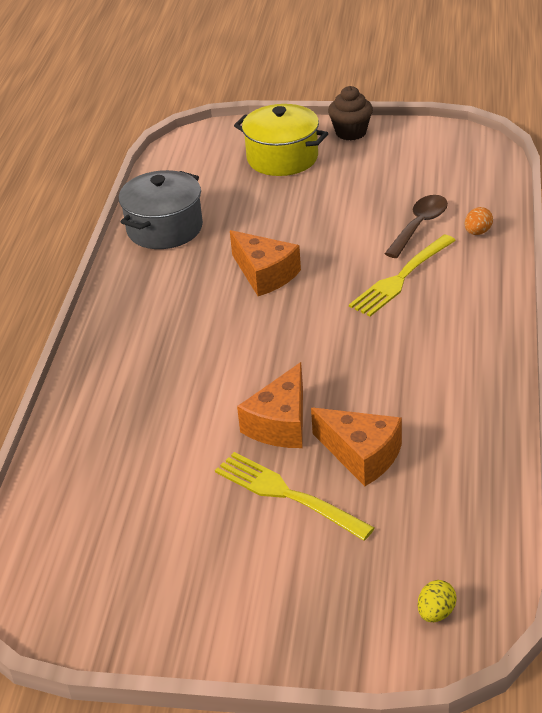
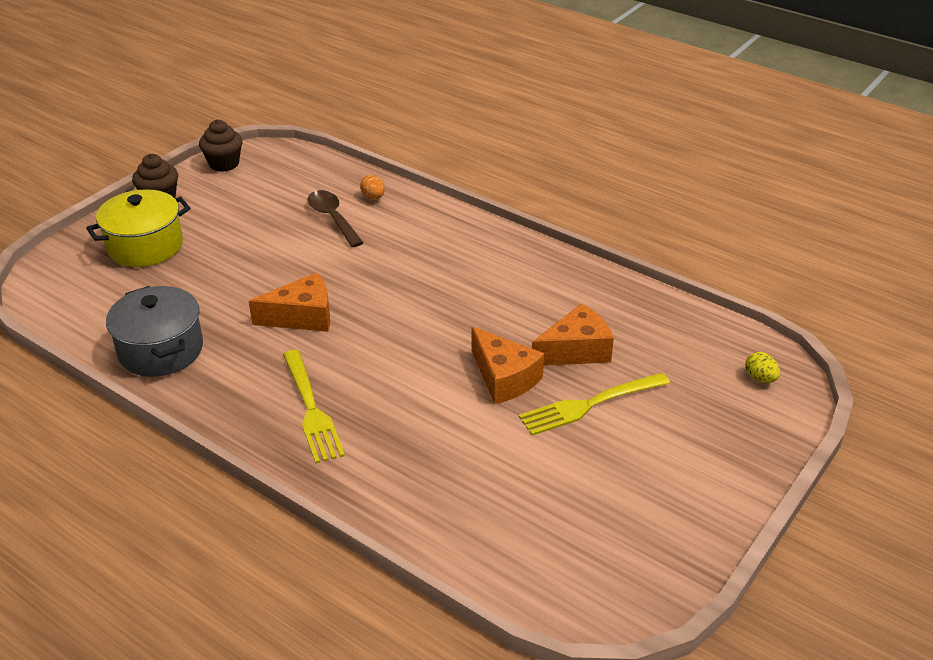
camera: 65 degrees left, 0 degrees up
(400, 278) = (388, 252): yellow fork -> yellow fork (311, 410)
(436, 135) = (224, 164): none -> brown cupcake

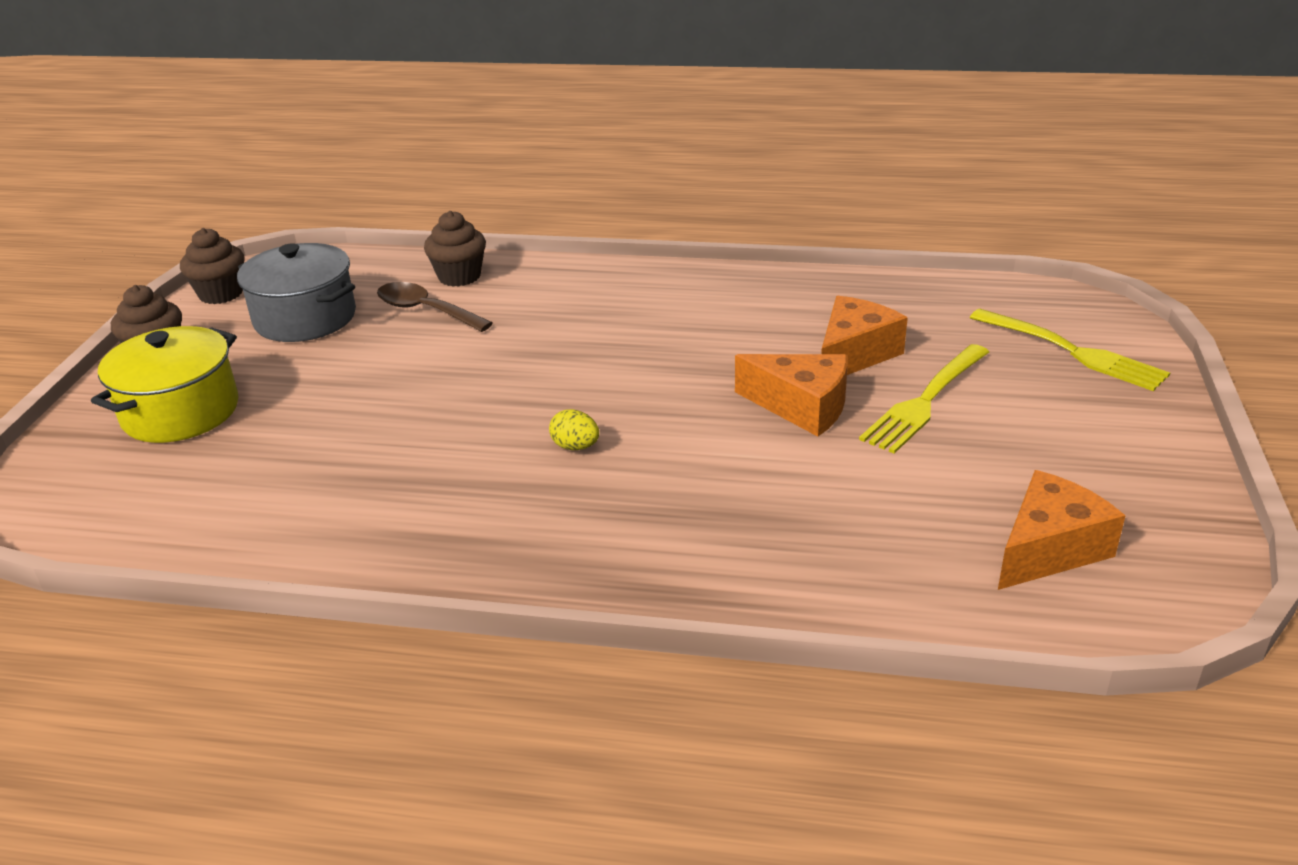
camera: 25 degrees left, 5 degrees down
(161, 350) = (311, 523): grey pot -> grey pot (305, 318)
(302, 317) = (483, 423): orange cheese -> orange cheese (1049, 549)
(311, 410) = (594, 520): yellow fork -> yellow fork (1073, 352)
(373, 197) = (459, 276): orange egg -> brown cupcake
(760, 378) = (1070, 320): yellow egg -> yellow egg (575, 447)

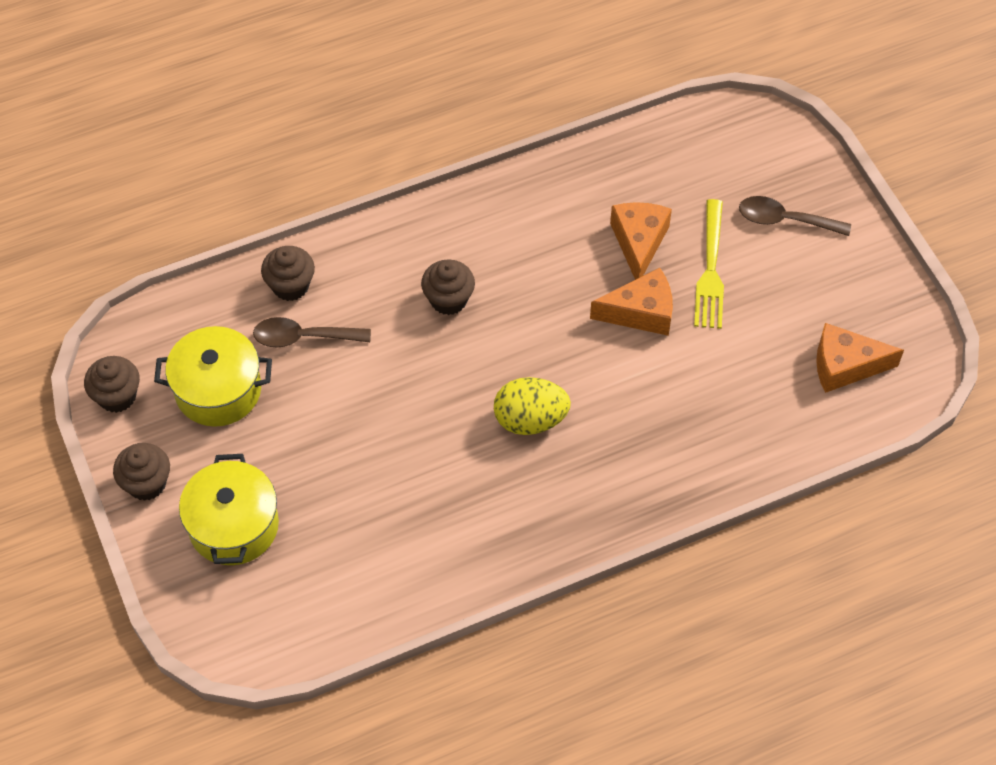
camera: 35 degrees left, 25 degrees up
(305, 318) = (218, 390): grey pot -> yellow pot
(575, 447) = (530, 419): yellow egg -> yellow egg, size x1.98
(596, 330) = (448, 299): none -> brown cupcake
(1049, 549) = (845, 366): orange cheese -> orange cheese turned 105 degrees counterclockwise
(1063, 391) = (784, 220): none -> brown spoon
(1073, 352) = (770, 175): yellow fork -> none

